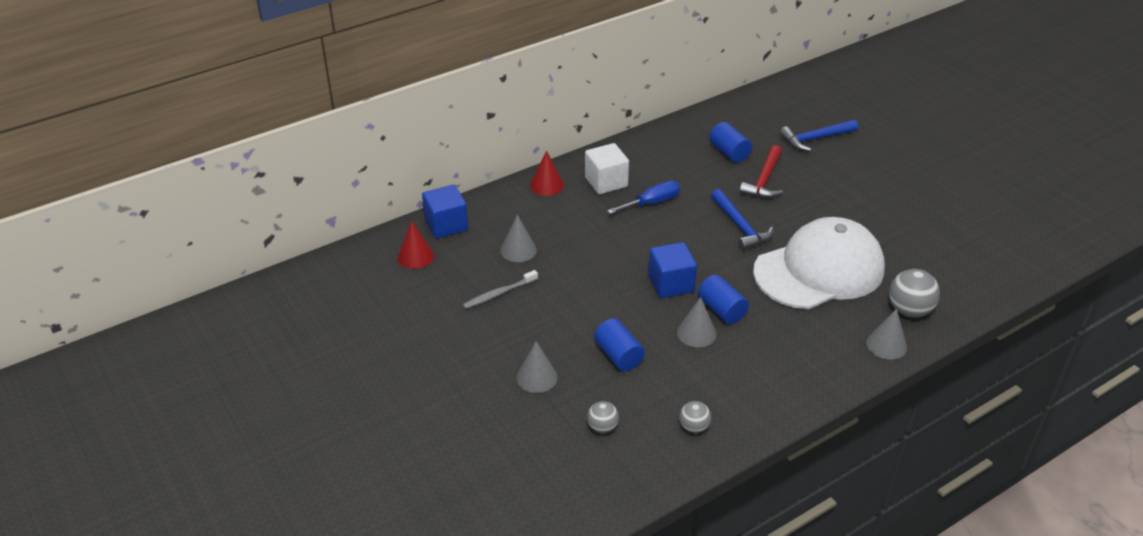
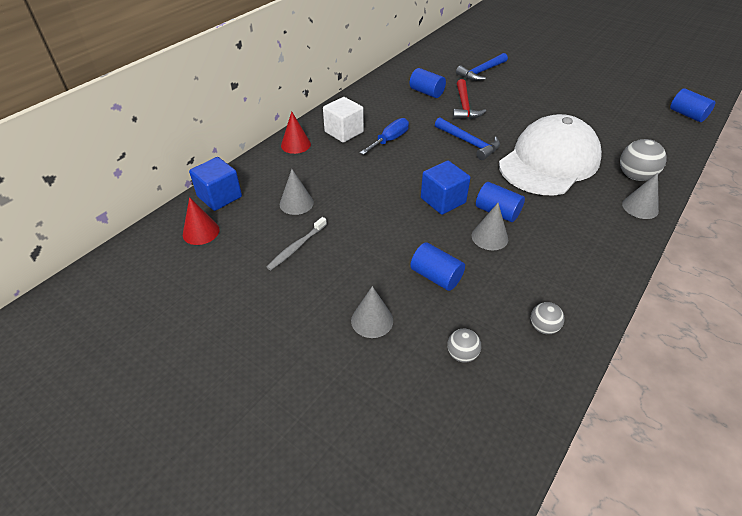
camera: 20 degrees left, 5 degrees up
(1043, 253) = (687, 115): none -> blue cylinder

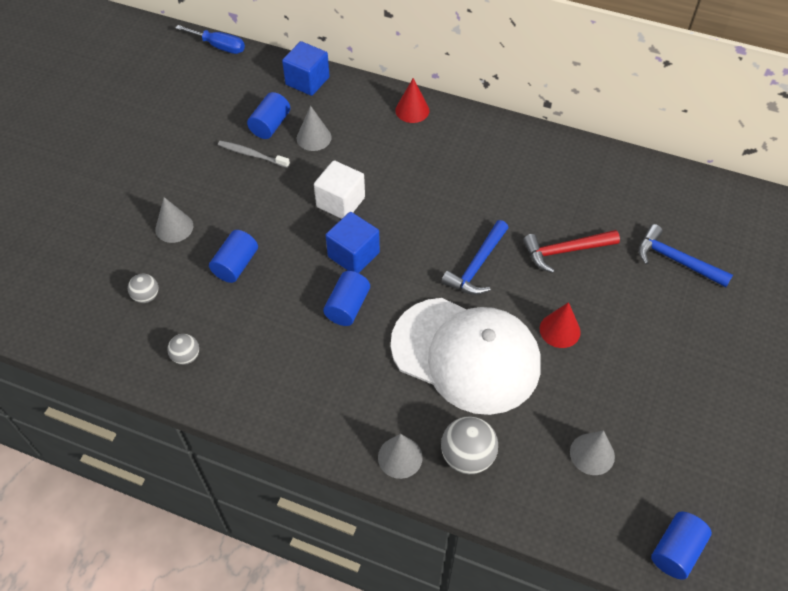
camera: 75 degrees right, 10 degrees up
(201, 232) = (256, 85): red cone -> red cone (560, 330)
(344, 132) = (453, 144): white cube -> white cube (340, 202)
(390, 140) = (452, 188): blue screwdriver -> blue screwdriver (219, 46)
(426, 92) = (583, 205): blue cylinder -> blue cylinder (270, 125)
(489, 237) = (303, 303): grey cone -> grey cone (592, 454)

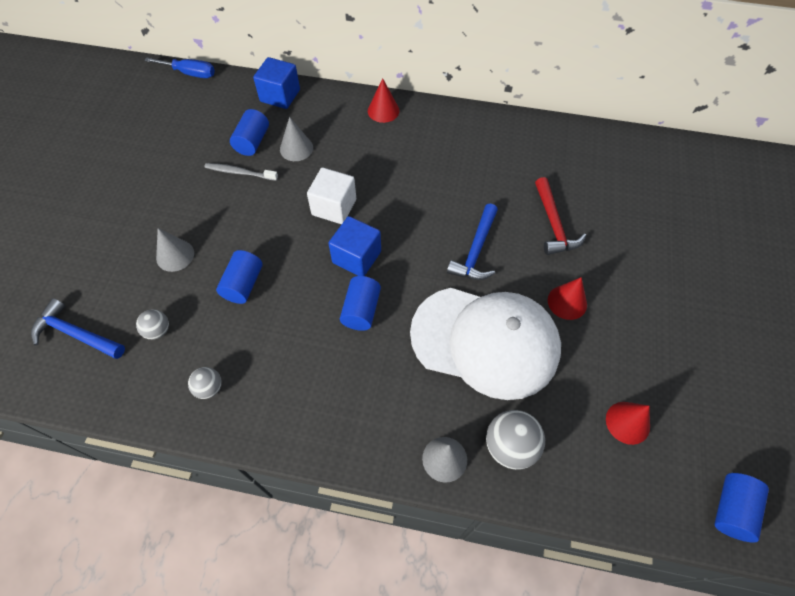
camera: 10 degrees left, 5 degrees up
(565, 251) = (553, 224): red hammer -> red hammer turned 75 degrees counterclockwise
(592, 454) = (627, 422): grey cone -> red cone
(676, 260) = (654, 218): blue hammer -> blue hammer (76, 334)

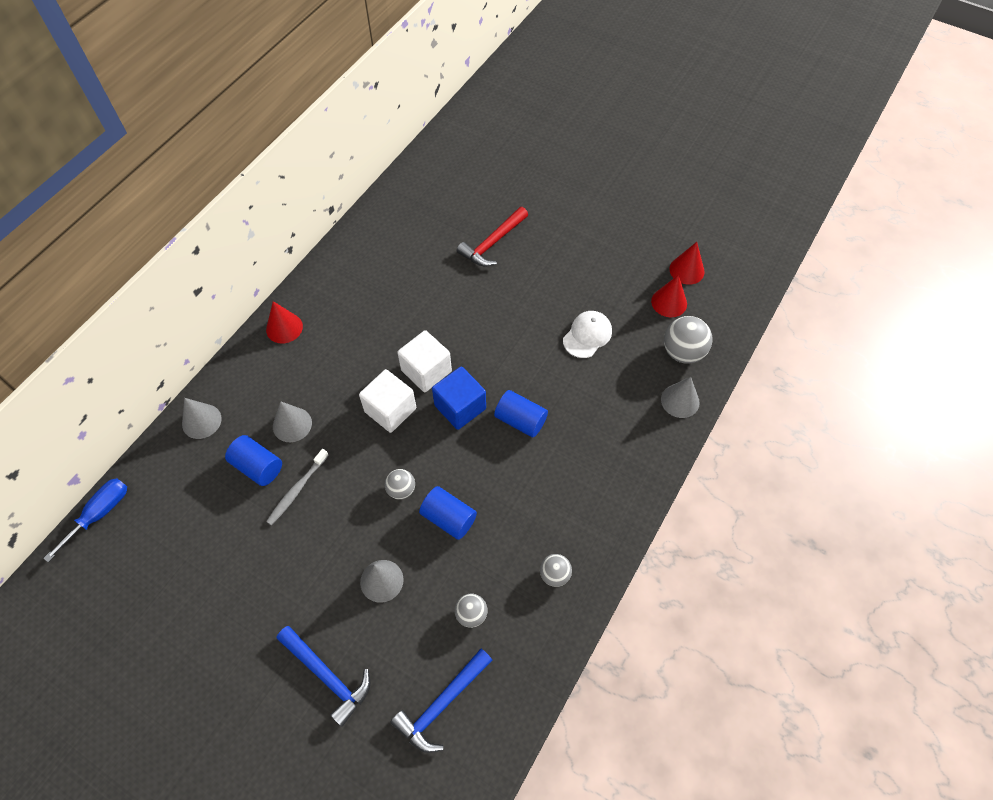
camera: 70 degrees left, 0 degrees up
(260, 241) = (401, 489): none -> grey ball
(280, 95) = (201, 421): blue cube -> grey cone
(384, 219) = (426, 371): none -> white cube
(475, 250) = (494, 309): blue hammer -> blue hammer (327, 676)
(485, 341) = (587, 335): white cap -> white cap, size x0.41
(553, 224) = (492, 243): red hammer -> red hammer turned 120 degrees clockwise
(567, 302) = (572, 265): red cone -> red cone (669, 302)
(731, 509) = (764, 240): blue cylinder -> none

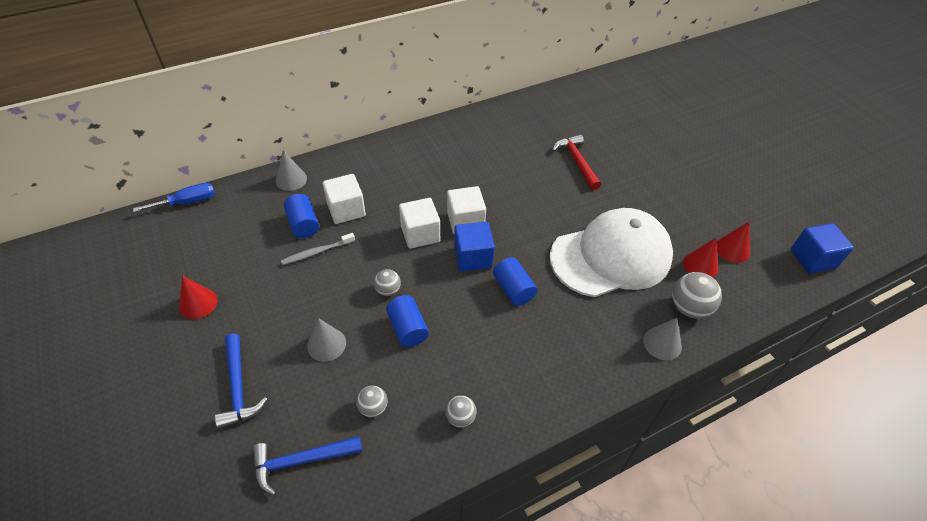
camera: 30 degrees right, 10 degrees down
(284, 328) = (387, 150): red cone -> red cone (198, 303)
(292, 424) = (346, 210): grey cone -> white cube
(492, 243) = (577, 162): red hammer -> red hammer turned 90 degrees clockwise
(587, 335) = (611, 256): white cap -> white cap, size x2.41
(756, 244) = (812, 259): none -> blue cube

